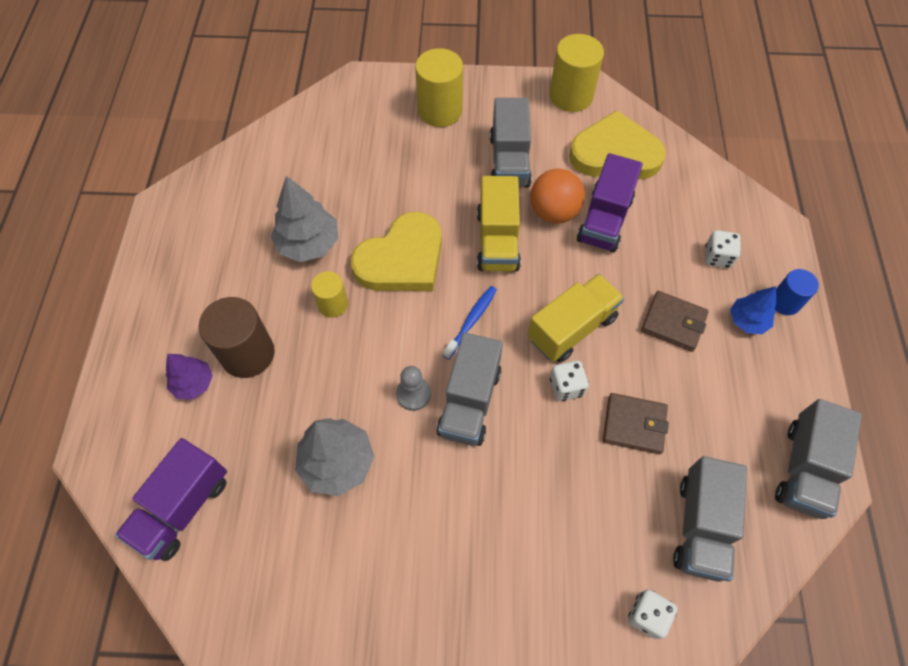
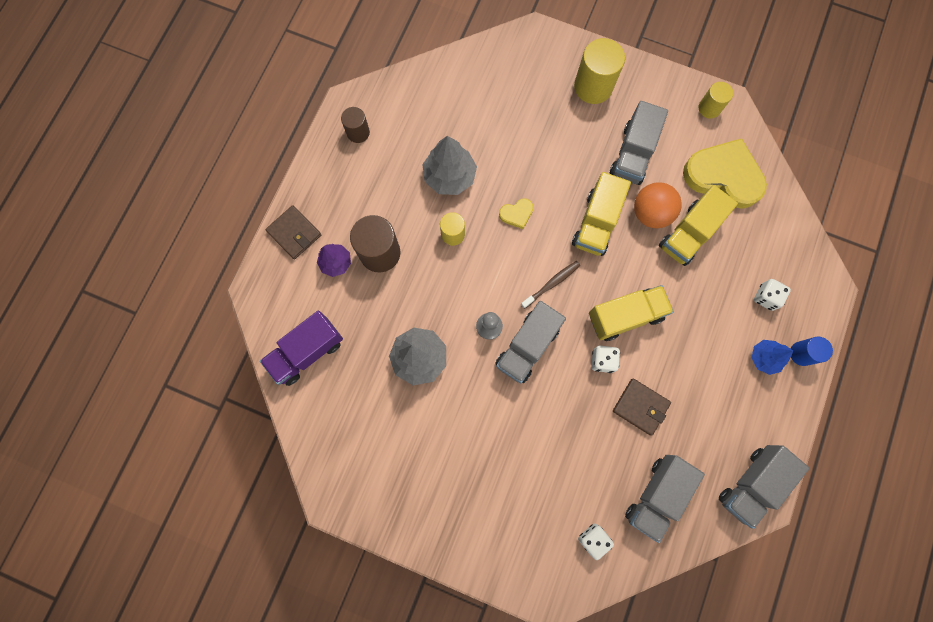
camera: 20 degrees right, 15 degrees up
(183, 231) = (358, 132): none -> brown cylinder
(402, 259) = (516, 214): yellow heart -> yellow heart, size x0.44
(471, 321) = (551, 284): blue toothbrush -> brown toothbrush
(571, 96) = (709, 108): yellow cylinder -> yellow cylinder, size x0.58
(604, 219) = (689, 234): purple truck -> yellow truck
(673, 323) = (705, 339): brown wallet -> brown wallet (294, 233)

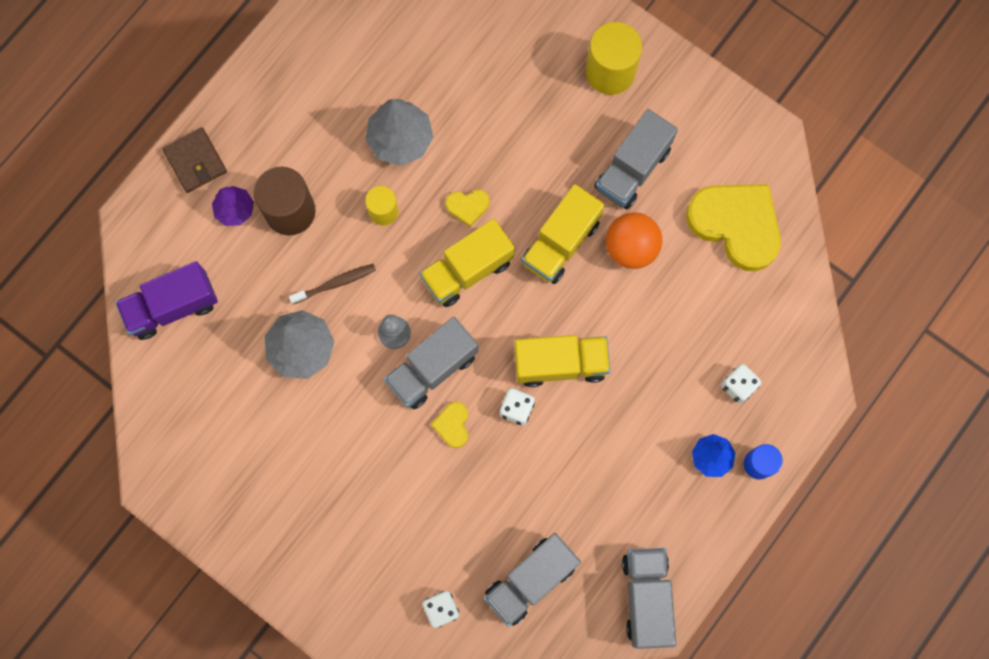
camera: 15 degrees right, 0 degrees up
(358, 132) = (305, 57): brown cylinder -> none
(551, 284) = (484, 302): brown toothbrush -> brown toothbrush (335, 283)
(556, 387) = (452, 425): none -> yellow heart
(640, 407) = (544, 474): brown wallet -> none
(689, 234) = (669, 285): yellow truck -> yellow truck (467, 270)
(709, 108) = (746, 135): yellow cylinder -> none
(751, 484) = (646, 598): grey truck -> grey truck turned 120 degrees clockwise

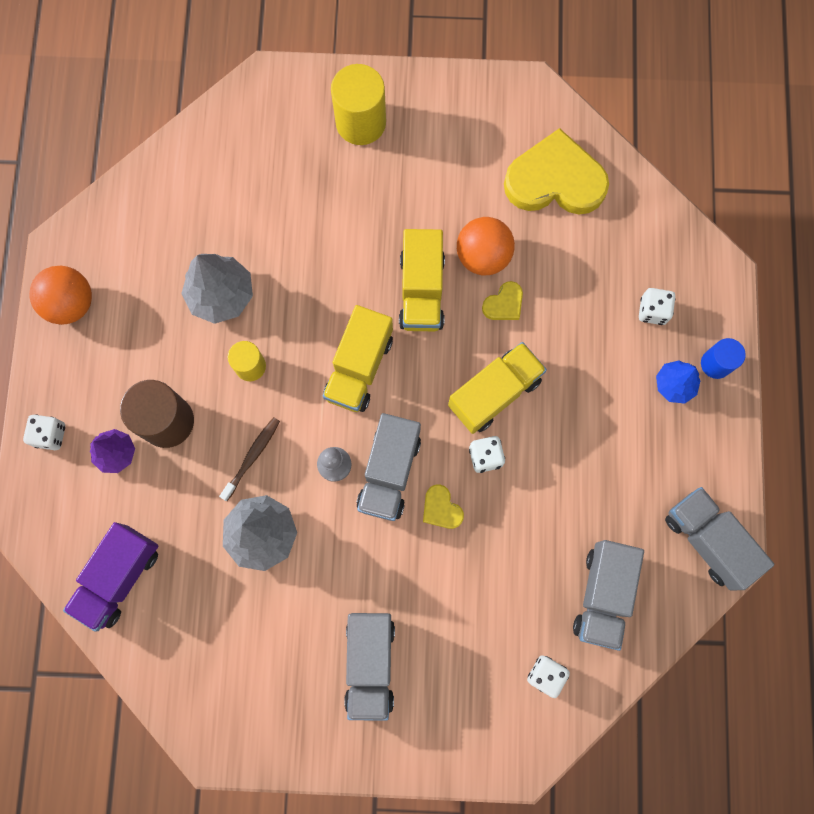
camera: 35 degrees left, 0 degrees up
(195, 161) = (50, 435): brown wallet -> white dice
(280, 69) = (71, 304): none -> orange ball
(467, 206) = (320, 313): yellow heart -> yellow heart (504, 304)
(632, 169) = (437, 190): grey truck -> grey truck (370, 663)

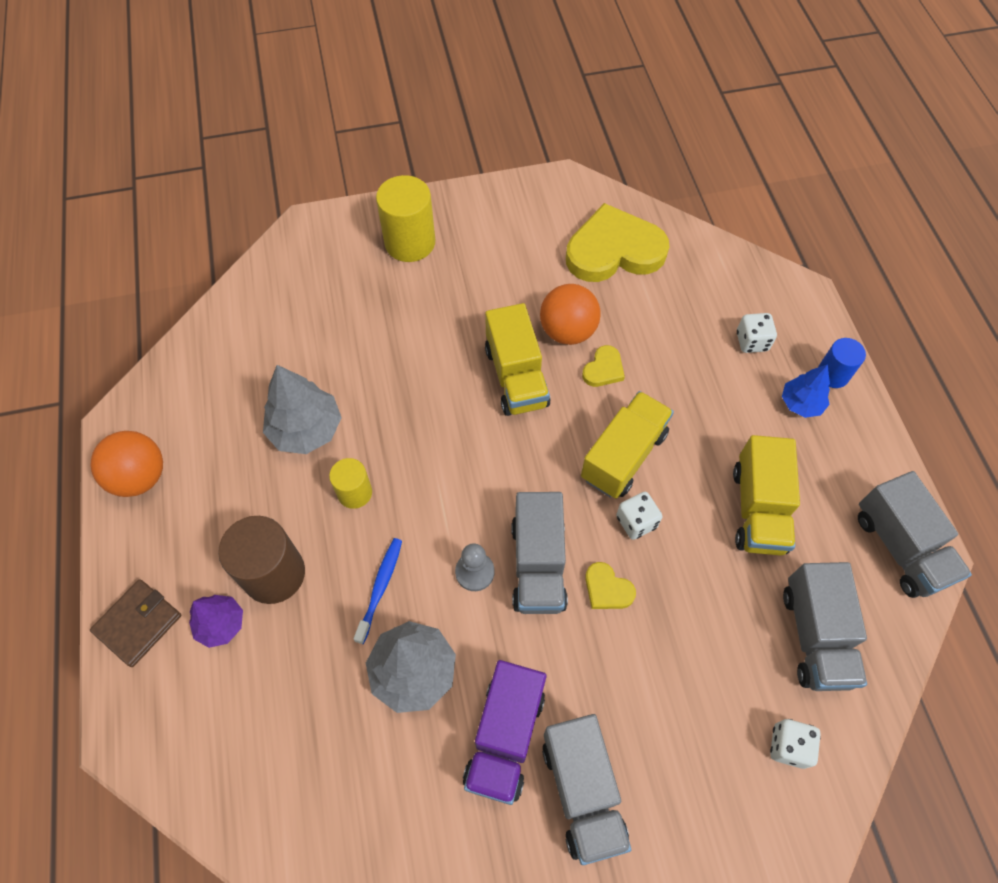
camera: 15 degrees left, 15 degrees down
(50, 435) = (138, 624): white dice -> brown wallet
(119, 577) = (252, 771): purple truck -> purple truck (505, 737)
(252, 457) = (380, 588): brown toothbrush -> blue toothbrush
(359, 367) = (473, 465): yellow truck -> yellow truck (758, 509)
(708, 540) = (900, 547): grey truck -> grey truck turned 150 degrees counterclockwise

